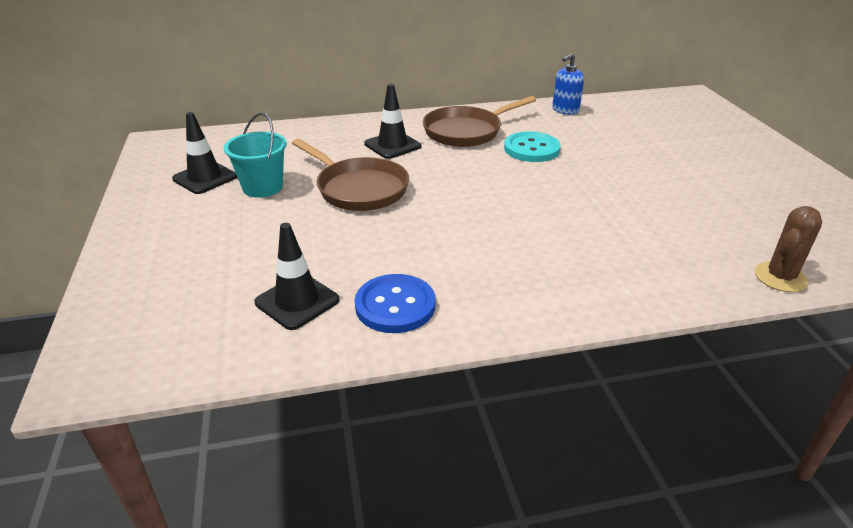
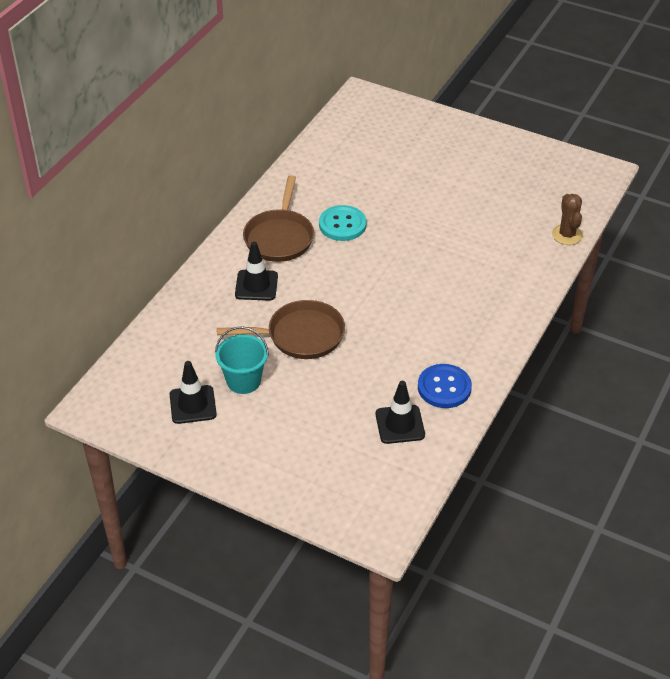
camera: 50 degrees left, 10 degrees up
(565, 110) = (307, 169): blue soap dispenser -> none

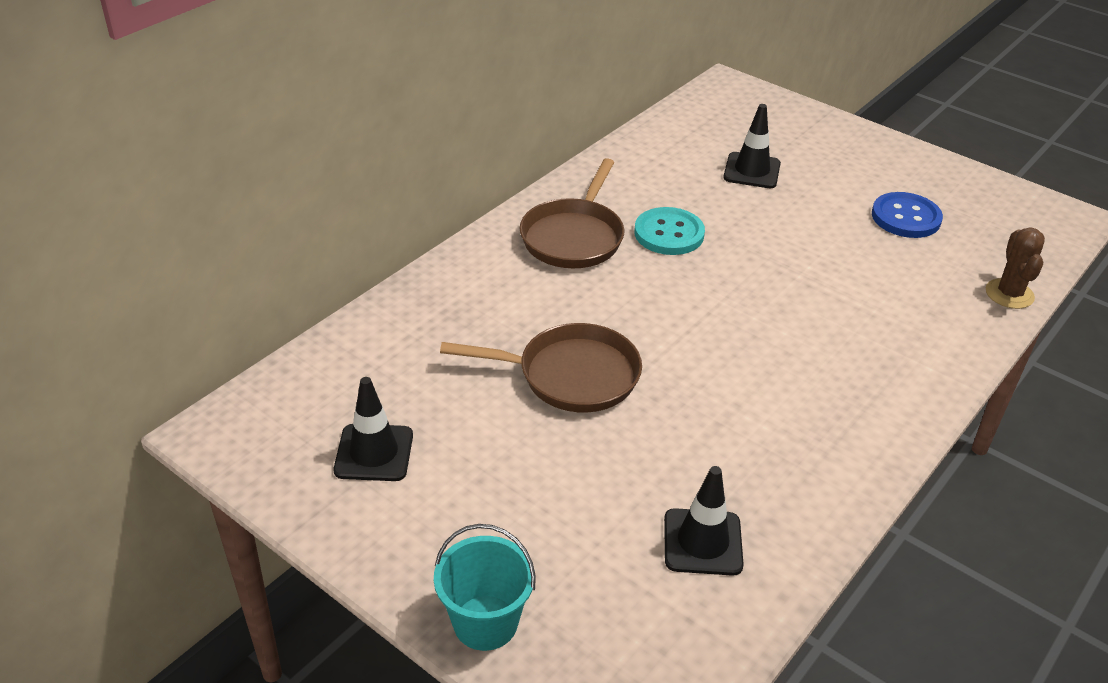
camera: 10 degrees right, 5 degrees down
(243, 381) = (464, 429): turquoise bucket -> turquoise bucket (485, 622)
(256, 285) = (523, 295): black traffic cone -> black traffic cone (752, 171)
(444, 387) = (787, 493): blue button -> blue button (906, 217)

